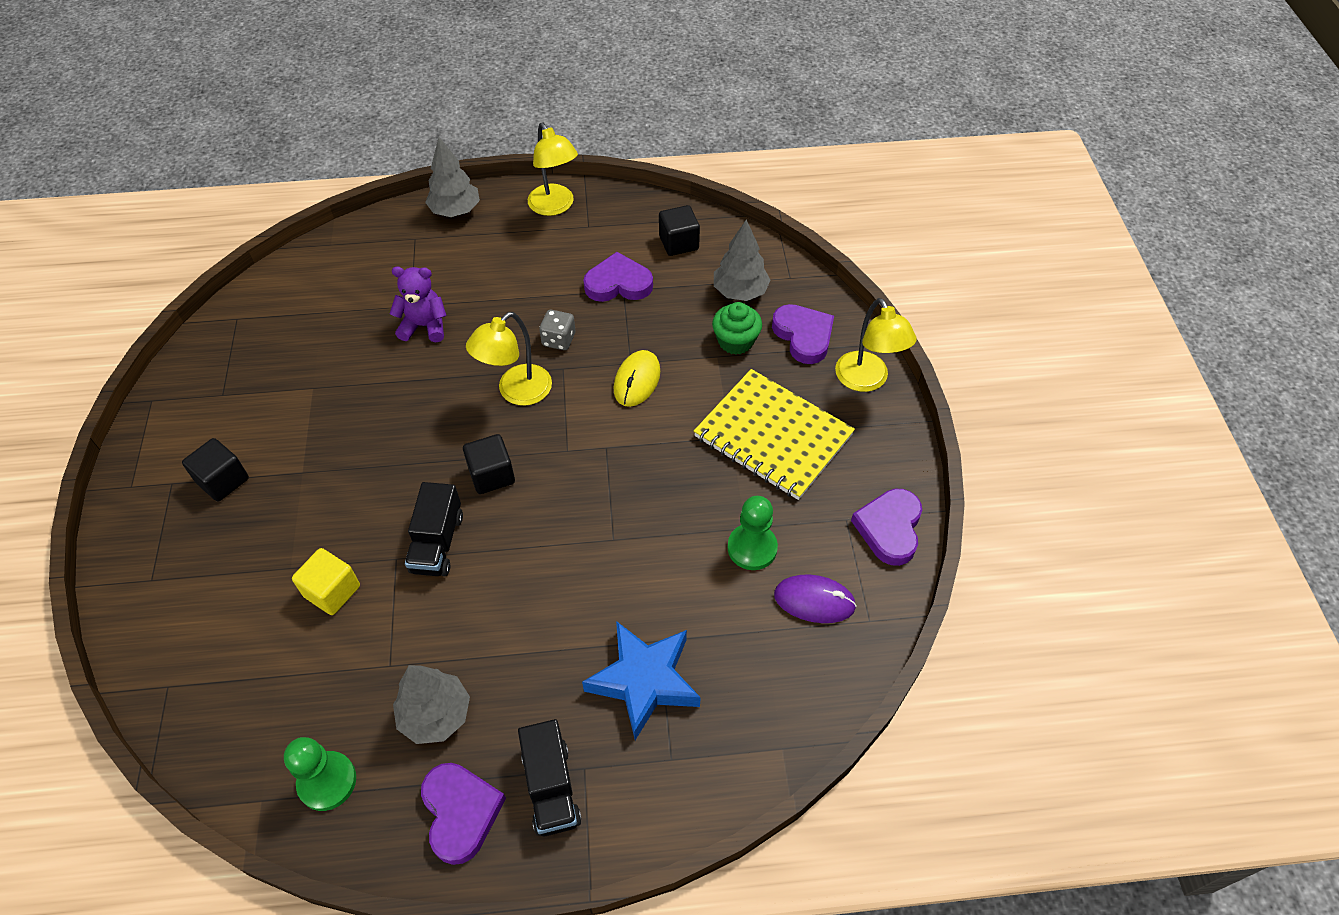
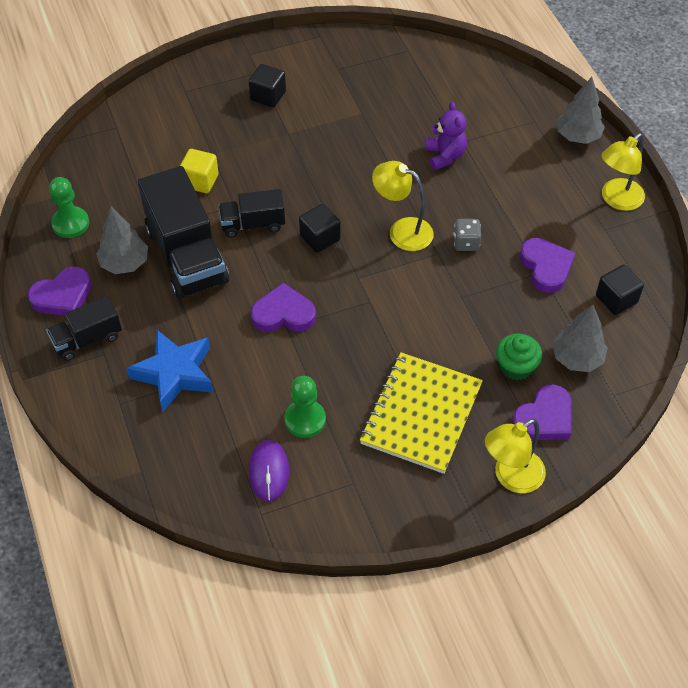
camera: 75 degrees right, 0 degrees up
(456, 632) = (186, 255): none -> black truck
(637, 380) = (444, 305): yellow mouse -> none
(889, 528) = (353, 517): purple heart -> purple heart (283, 314)

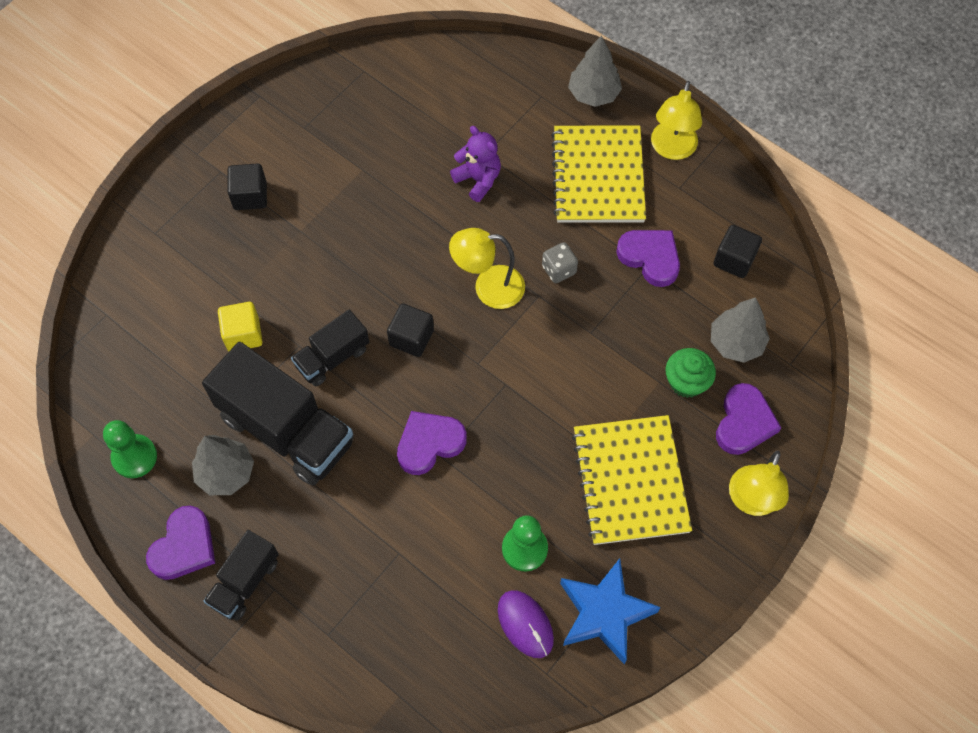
camera: 30 degrees left, 10 degrees up
(174, 374) = (362, 570): blue star -> blue star (604, 613)
(542, 193) = (598, 176): none -> yellow notebook

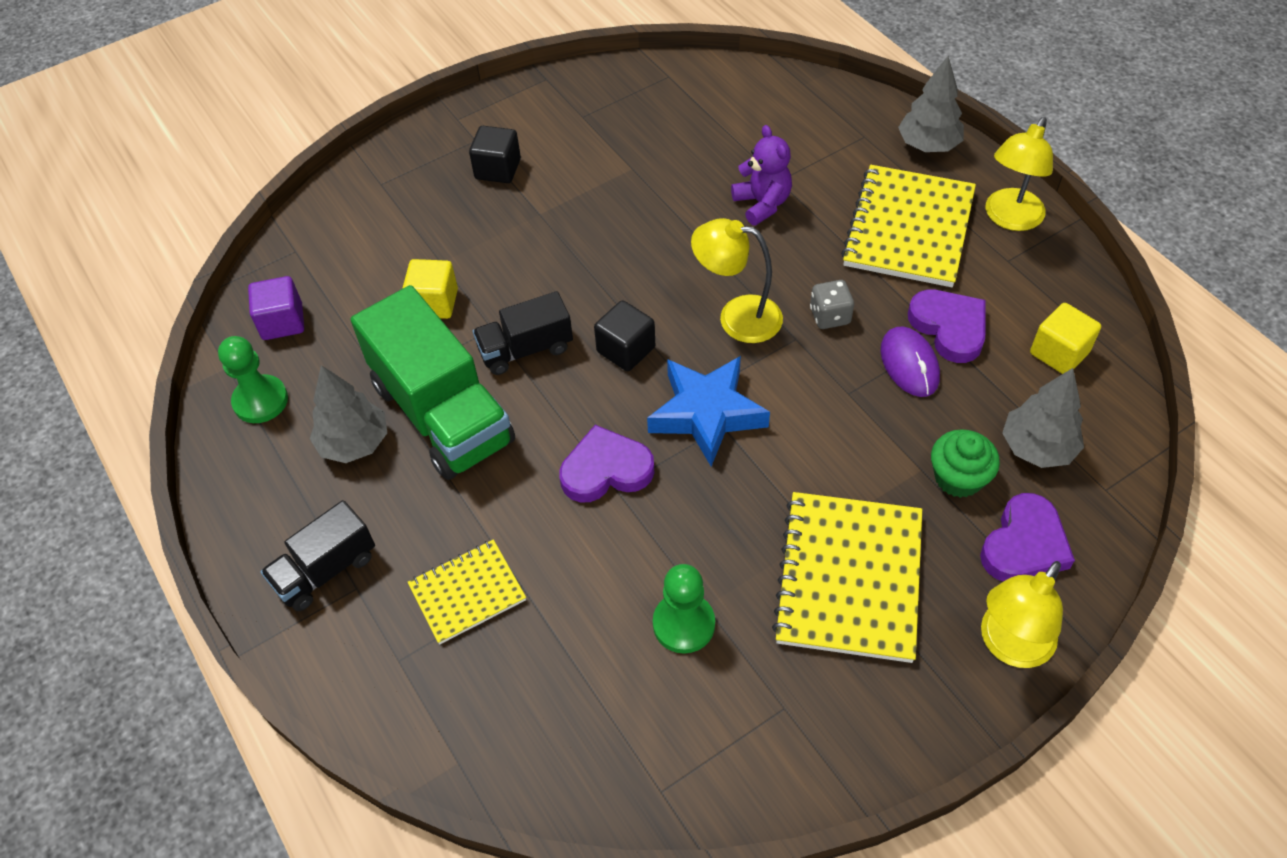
camera: 20 degrees right, 10 degrees down
(123, 383) = (282, 322): none -> purple cube
(184, 546) = (273, 511): purple heart -> none
(286, 430) = (442, 413): black truck -> green truck
(359, 569) = (467, 593): none -> yellow notebook
(525, 624) = (653, 719): purple mouse -> purple mouse (909, 364)
(604, 613) = (764, 735): blue star -> blue star (706, 414)
(734, 260) = (1059, 353): black cube -> yellow cube

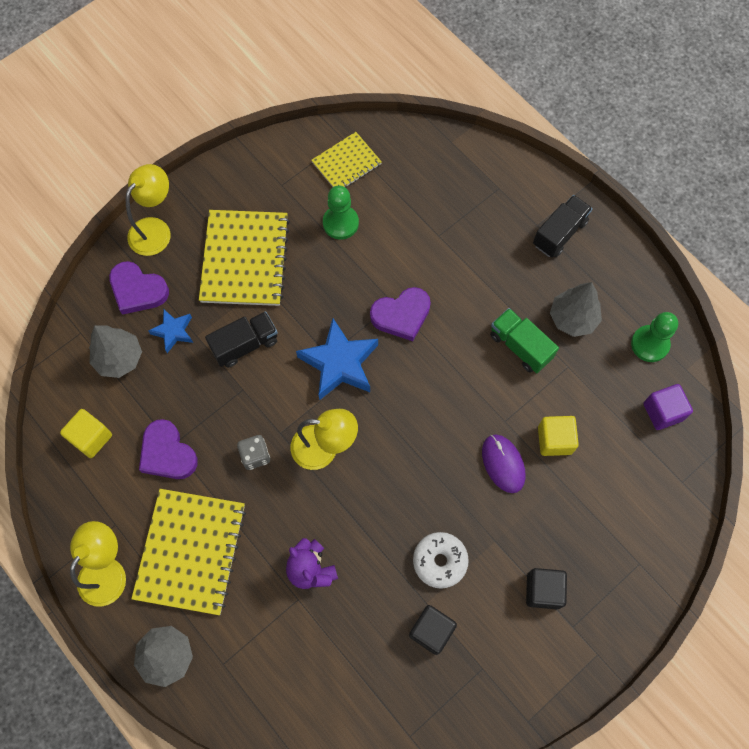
camera: 170 degrees right, 15 degrees up
(442, 413) = (520, 346): green truck -> green truck, size x0.54
(467, 593) = (470, 228): yellow notebook -> yellow notebook (346, 163)
(526, 349) = (475, 404): black truck -> black truck (245, 345)
(609, 200) = (440, 561): none -> white donut
(626, 350) = (402, 411): black cube -> black cube (431, 631)
(909, 364) = (199, 418): purple mouse -> purple mouse (503, 464)
(958, 477) = (173, 332): green cupcake -> blue star
(1024, 545) = (138, 290): purple heart -> purple heart turned 90 degrees counterclockwise

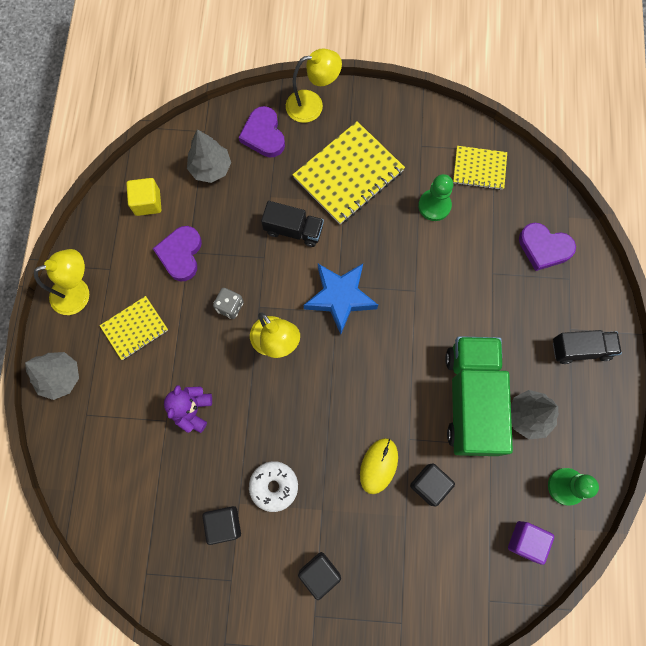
camera: 45 degrees right, 5 degrees up
(173, 332) = (259, 181): blue star -> none
(191, 552) = (135, 328): yellow notebook -> yellow notebook, size x0.58
(401, 315) = (412, 304): purple heart -> purple heart (544, 248)
(503, 464) = (378, 466): purple mouse -> yellow mouse
(520, 346) = (471, 400): green truck -> green truck, size x1.84
(554, 440) = (429, 484): yellow cube -> black cube

